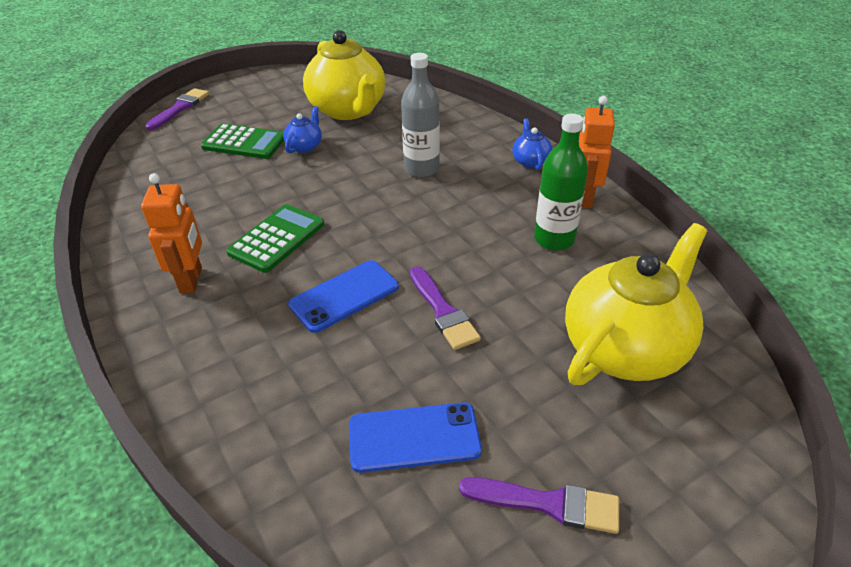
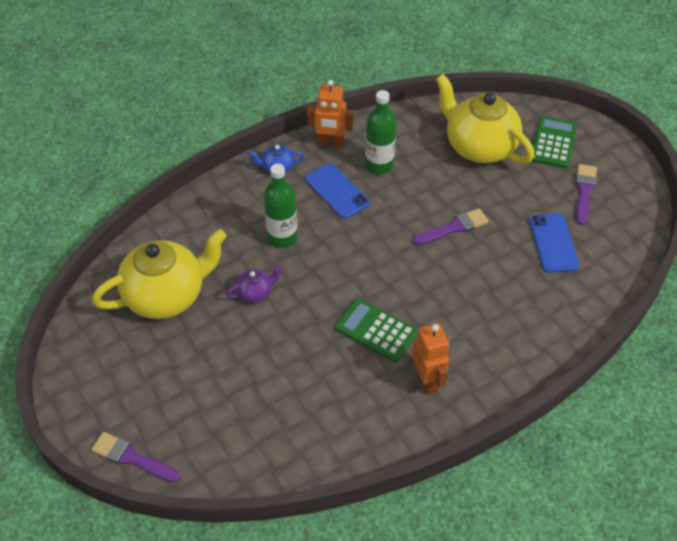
camera: 90 degrees left, 10 degrees up
(192, 280) = (427, 380): orange robot -> orange robot turned 75 degrees clockwise
(244, 142) = (220, 379): green calculator -> green calculator (553, 142)
(305, 146) = (234, 326): blue teapot -> none
(344, 296) = (441, 281): blue phone -> blue phone (337, 191)
(345, 156) = (255, 292): none -> purple teapot
(421, 169) = (282, 237): grey bottle -> green bottle

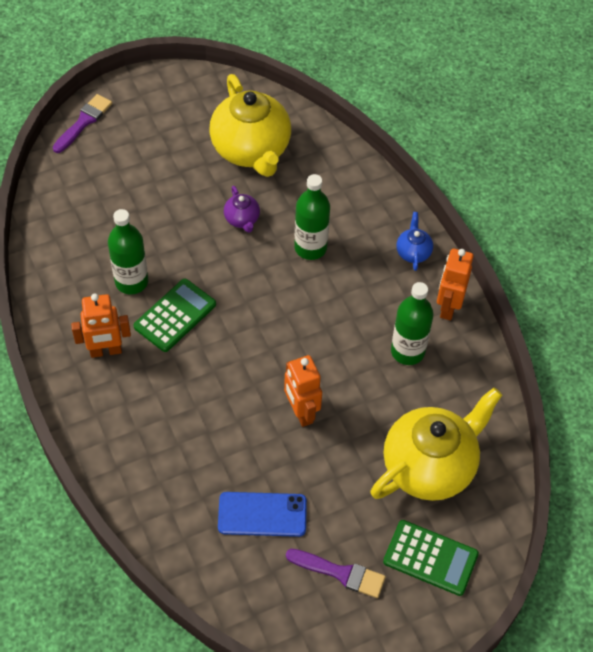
camera: 95 degrees right, 5 degrees up
(337, 191) = (371, 304): blue phone -> none
(343, 372) = (131, 282): none -> green bottle
(454, 227) = (301, 412): purple brush -> orange robot

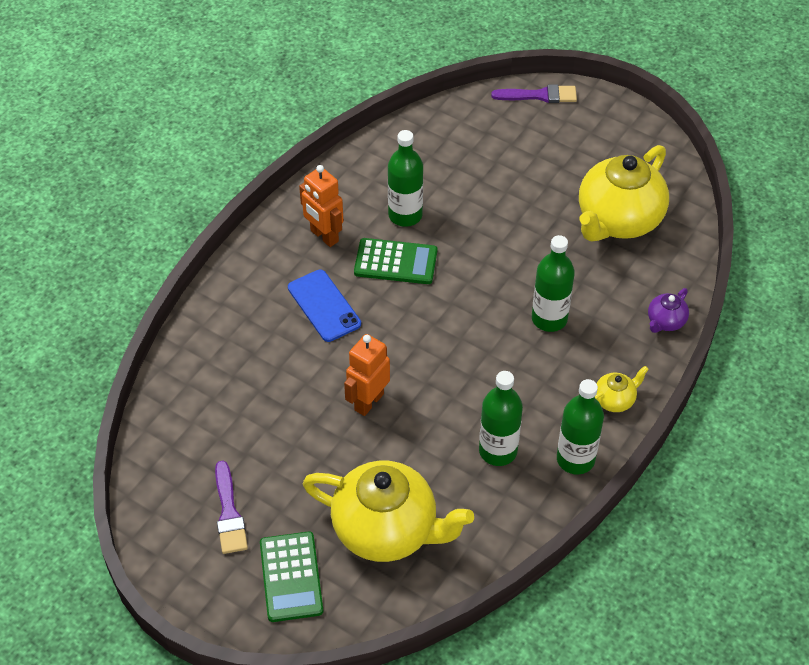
camera: 60 degrees right, 5 degrees down
(242, 219) = (536, 254): purple teapot -> purple teapot (665, 321)
(262, 514) = (247, 426): blue phone -> blue phone (324, 306)
(413, 252) = (614, 400): blue teapot -> yellow teapot
(448, 307) = (575, 459): orange robot -> green bottle

